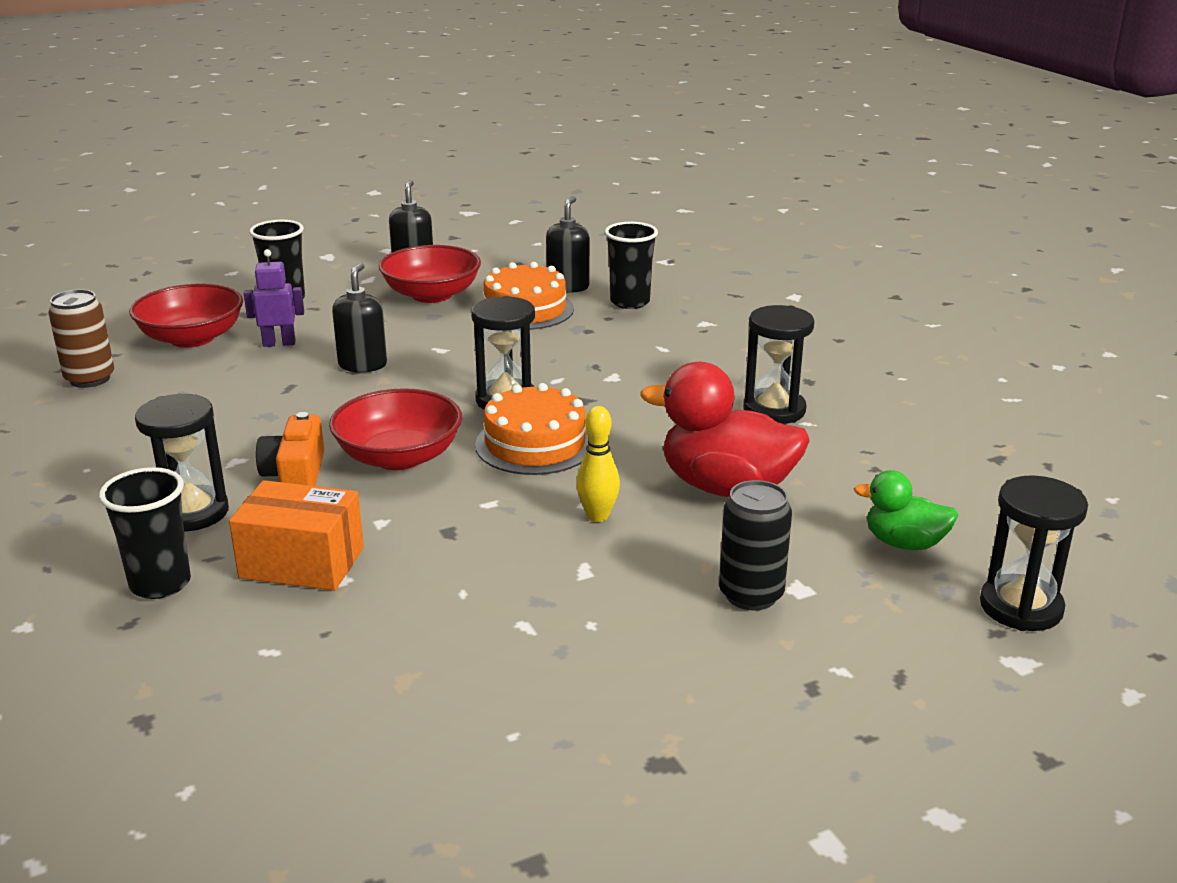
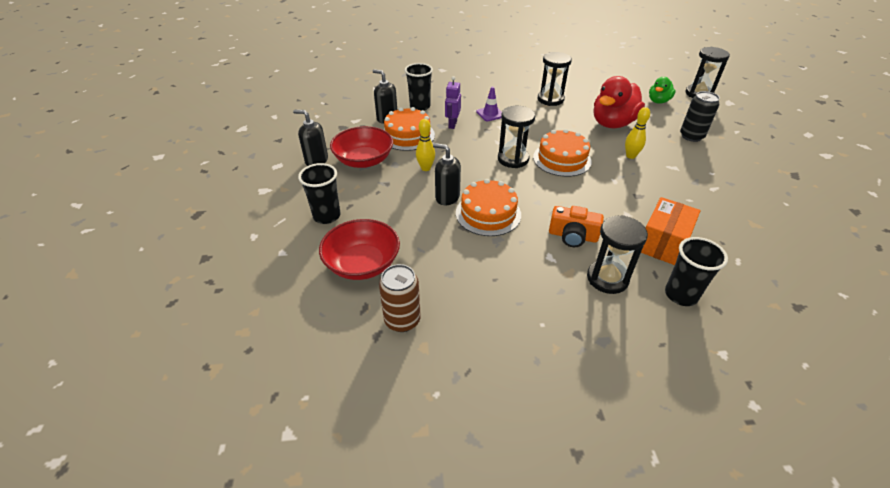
camera: 70 degrees left, 15 degrees up
(279, 343) = (396, 225): purple robot -> purple robot (452, 124)
(332, 400) = (488, 213): none -> orange cake
(399, 457) = (563, 199): red bowl -> none
(435, 338) = (426, 168): none -> yellow bowling pin
(656, 361) = (490, 114): none -> purple traffic cone

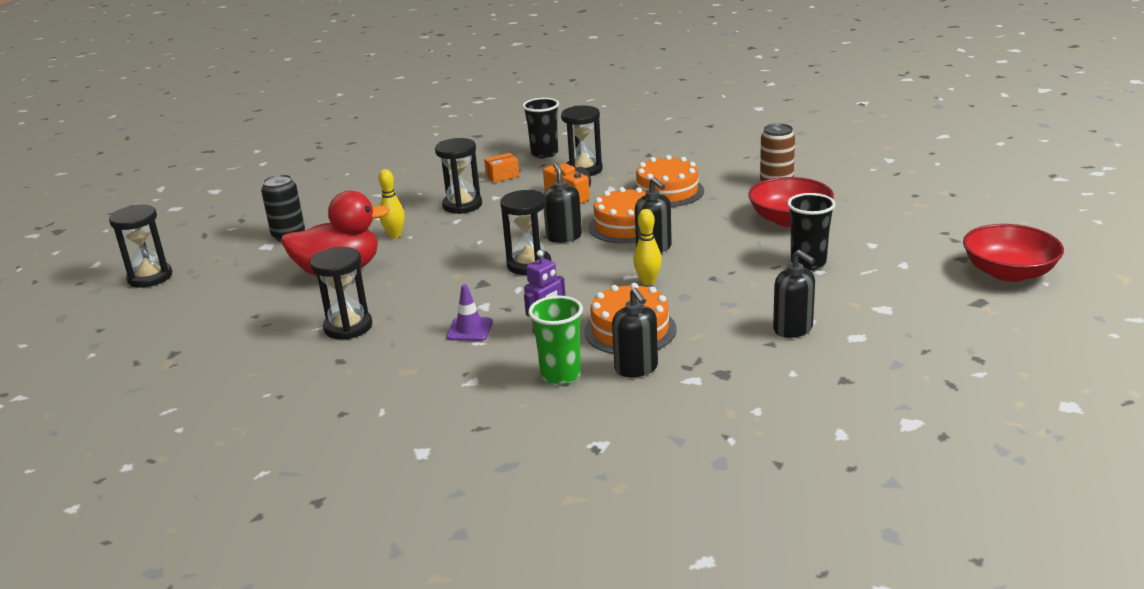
camera: 145 degrees left, 15 degrees down
(364, 160) = (723, 312): red bowl -> red bowl (1008, 272)
(420, 106) = (560, 375): black cup -> green cup
(520, 188) = (564, 237): none -> black soap dispenser
(562, 159) = (474, 251): orange cake -> orange cake (667, 191)
(635, 196) = (462, 205): none -> black hourglass
(658, 101) = (220, 282): green duck -> none
(662, 243) = (502, 176): orange box -> orange box, size x0.56

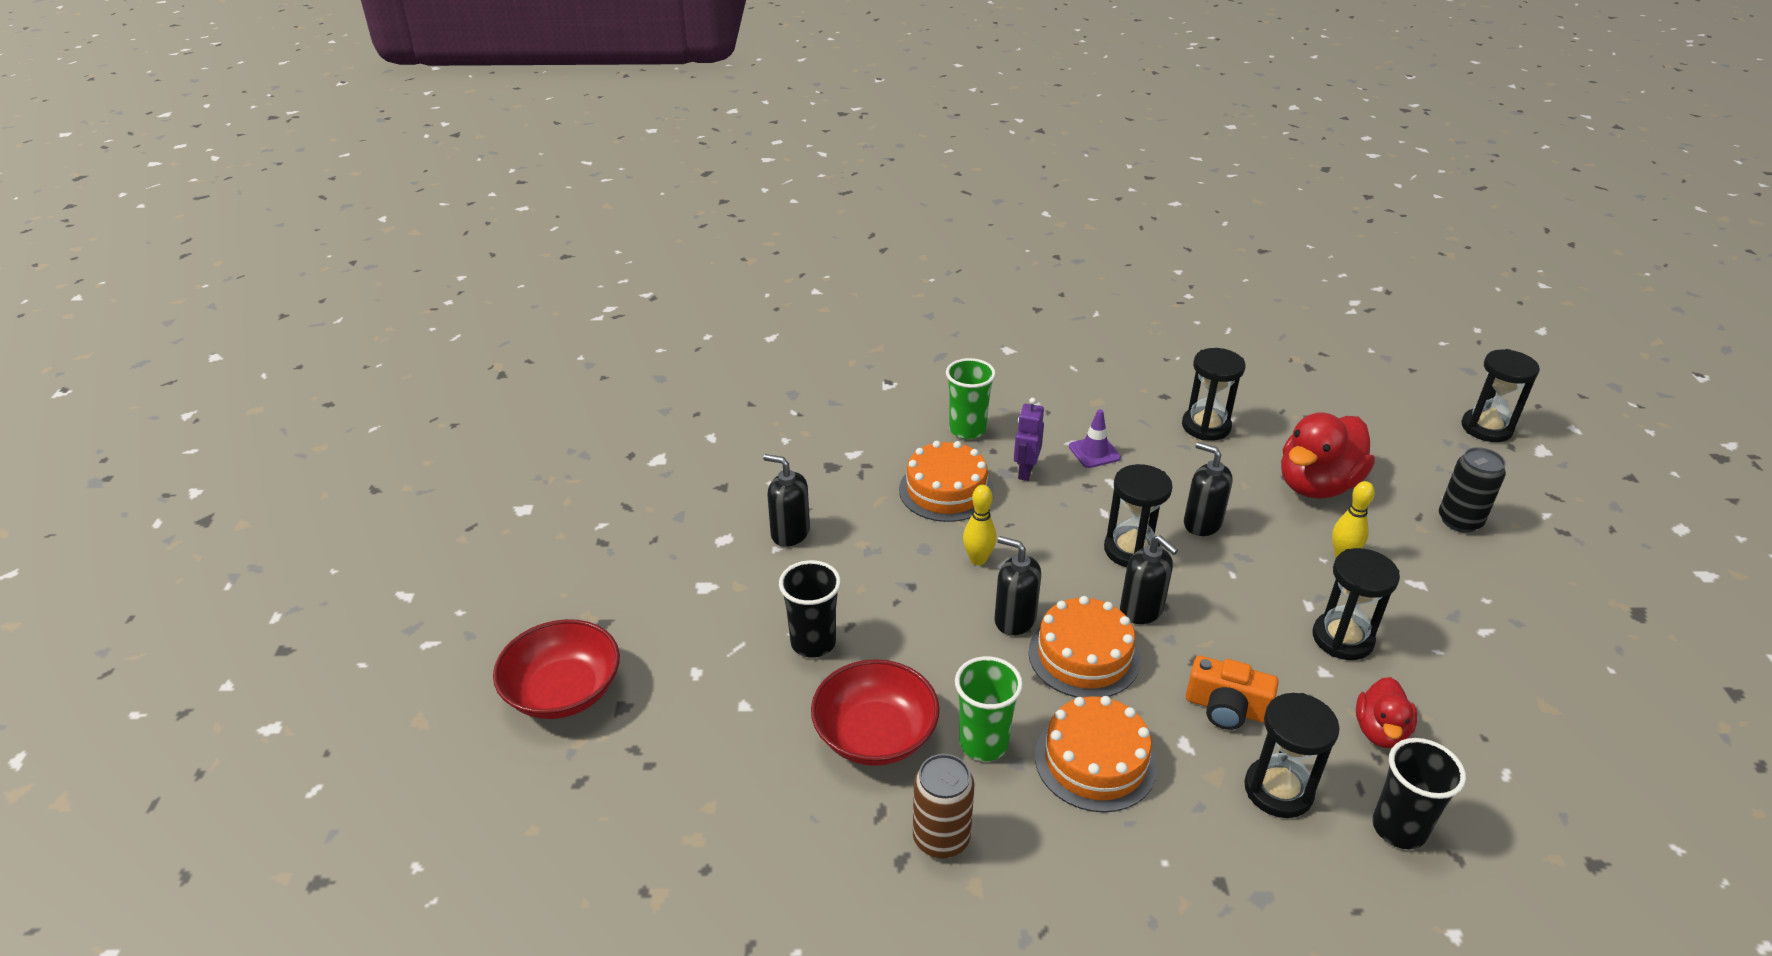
camera: 150 degrees right, 10 degrees up
(502, 176) = (1380, 731): orange box -> red duck
(636, 368) = (909, 452): black soap dispenser -> black soap dispenser (1202, 523)
(725, 206) = (983, 743): none -> green cup

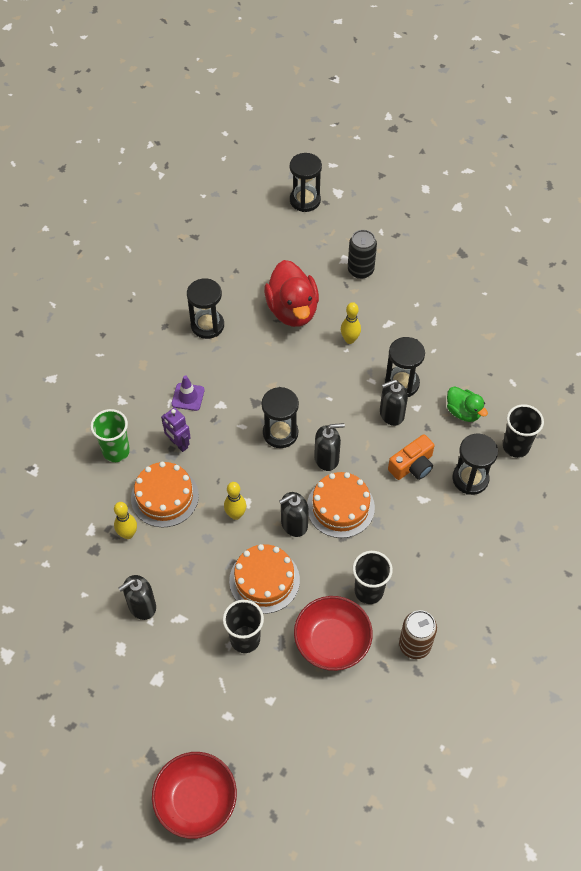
camera: 60 degrees left, 20 degrees up
(872, 483) = (128, 534): none -> yellow bowling pin
(983, 743) = (369, 591): green cup -> black cup
(1095, 761) = (409, 546): orange cake -> orange cake (264, 580)
(1202, 523) = (283, 385): black soap dispenser -> black soap dispenser (391, 414)
(1380, 731) = (463, 412): red duck -> green duck

